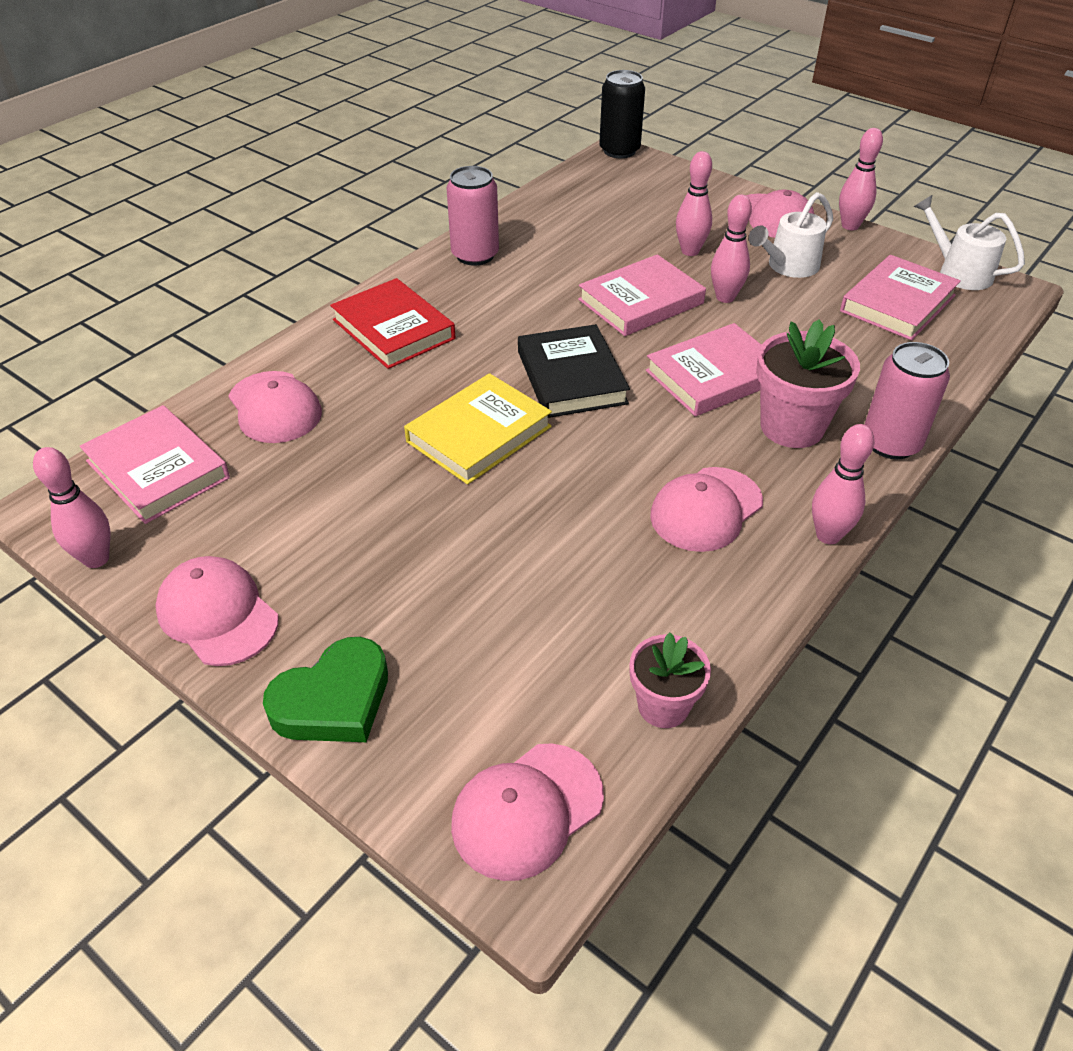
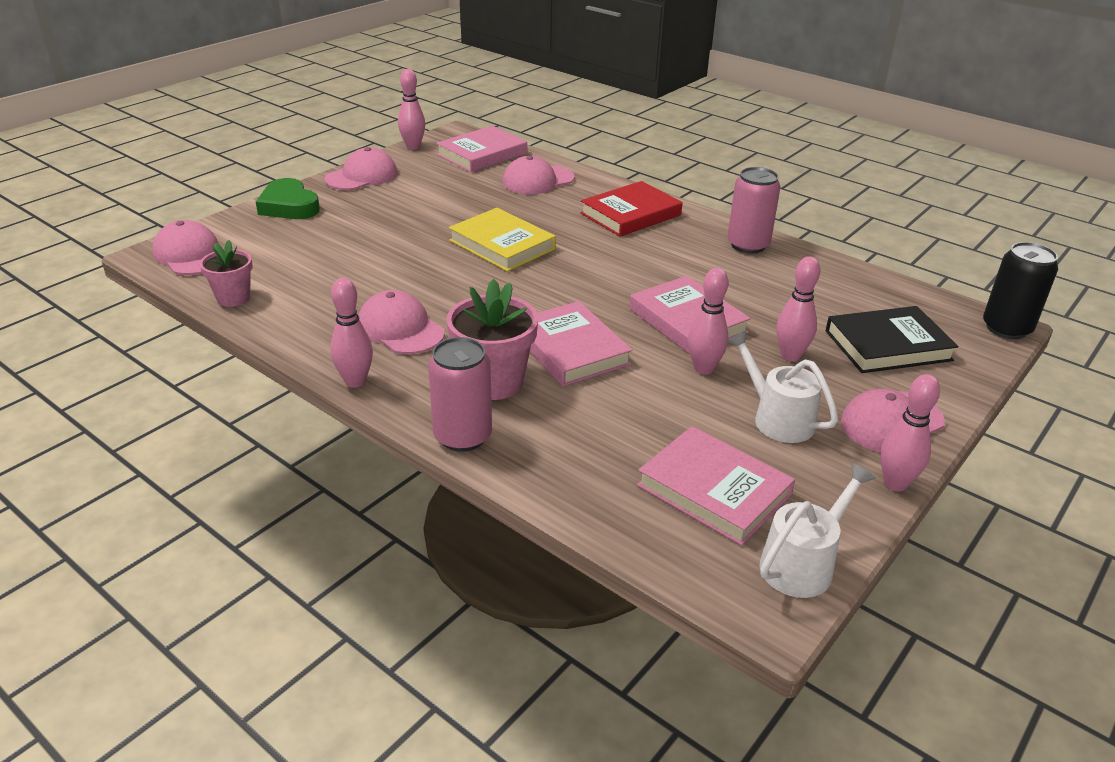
camera: 90 degrees right, 10 degrees down
(571, 377) = (569, 282): black book -> black book (888, 345)

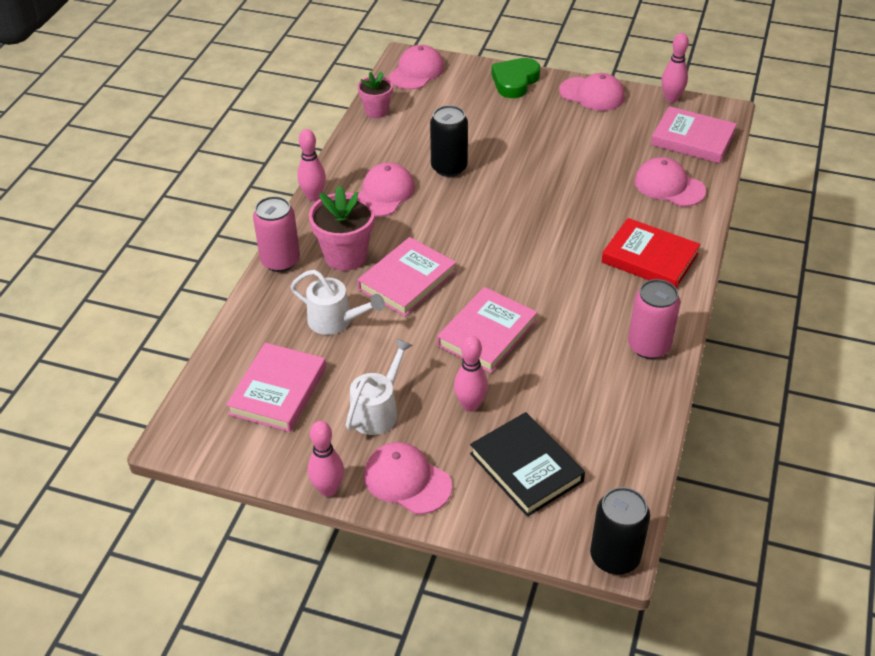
camera: 70 degrees right, 10 degrees up
(396, 277) = (449, 167): none -> black can
(502, 245) = (536, 202): yellow book -> none
(703, 369) = (422, 357): pink bowling pin -> none
(803, 563) = (223, 448): white watering can -> white watering can (336, 321)

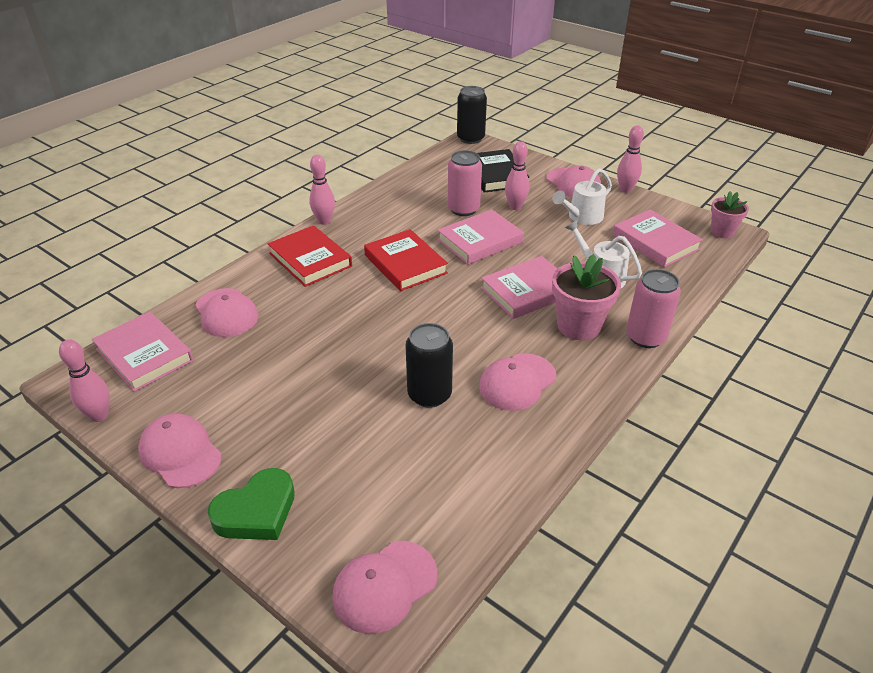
camera: 160 degrees left, 5 degrees down
(278, 391) = (655, 242): pink book -> pink book turned 75 degrees counterclockwise
(313, 197) = (599, 399): pink bowling pin -> pink bowling pin (324, 221)
(376, 111) = (481, 515): pink flower pot -> pink flower pot (722, 232)
(549, 280) = (405, 264): none -> red book
(649, 346) = (368, 209): pink can -> pink can (463, 209)

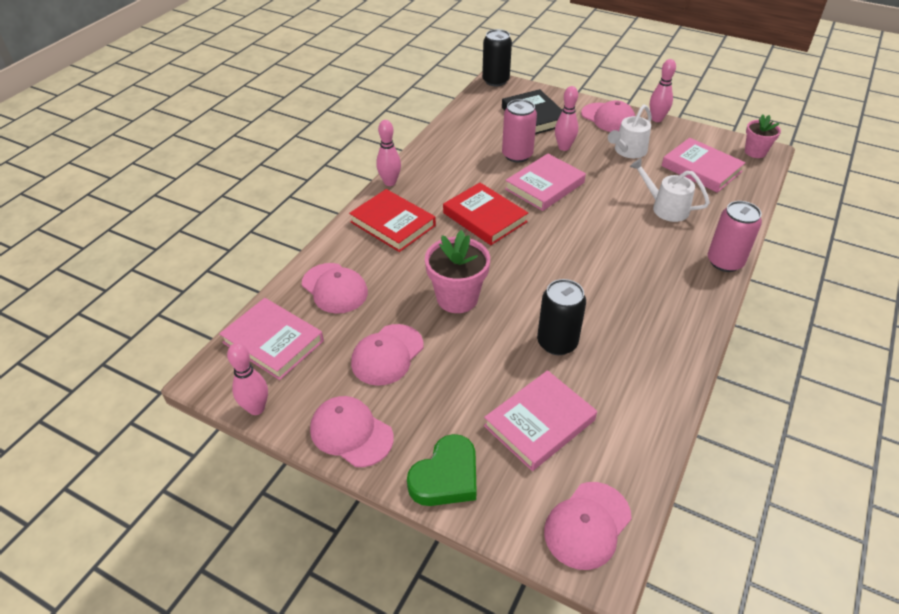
camera: 10 degrees left, 5 degrees up
(517, 382) = (629, 320): pink cap -> pink cap (387, 355)
(527, 291) = (606, 231): pink book -> pink book (539, 423)
(578, 326) = (663, 259): pink flower pot -> pink flower pot (457, 298)

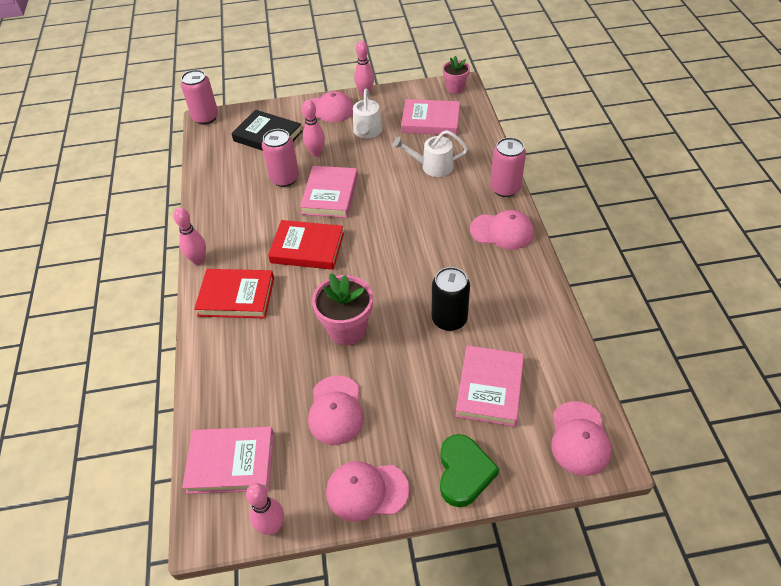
camera: 35 degrees left, 5 degrees up
(334, 288) = (240, 383): pink cap -> pink cap (502, 231)
(495, 81) = (205, 117): black can -> pink can

